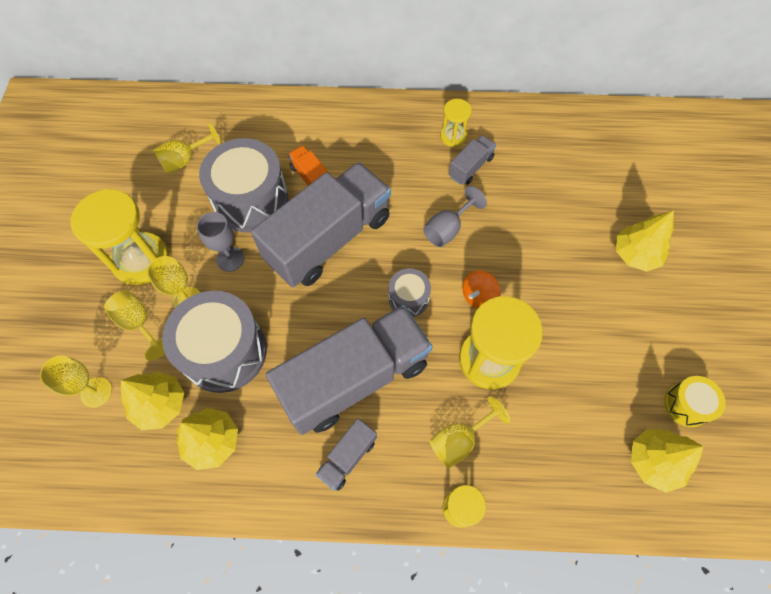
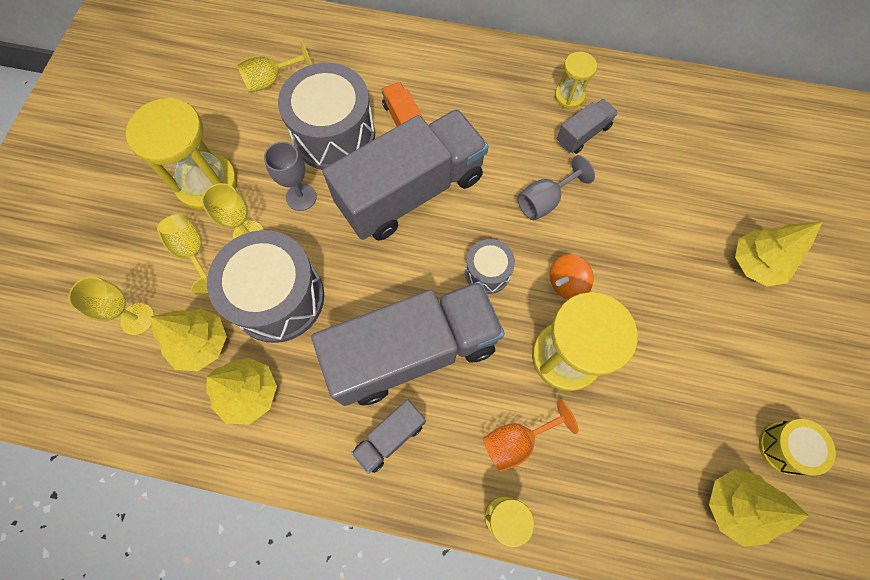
camera: 10 degrees right, 5 degrees up
(459, 440) = (516, 441): yellow goblet -> orange goblet

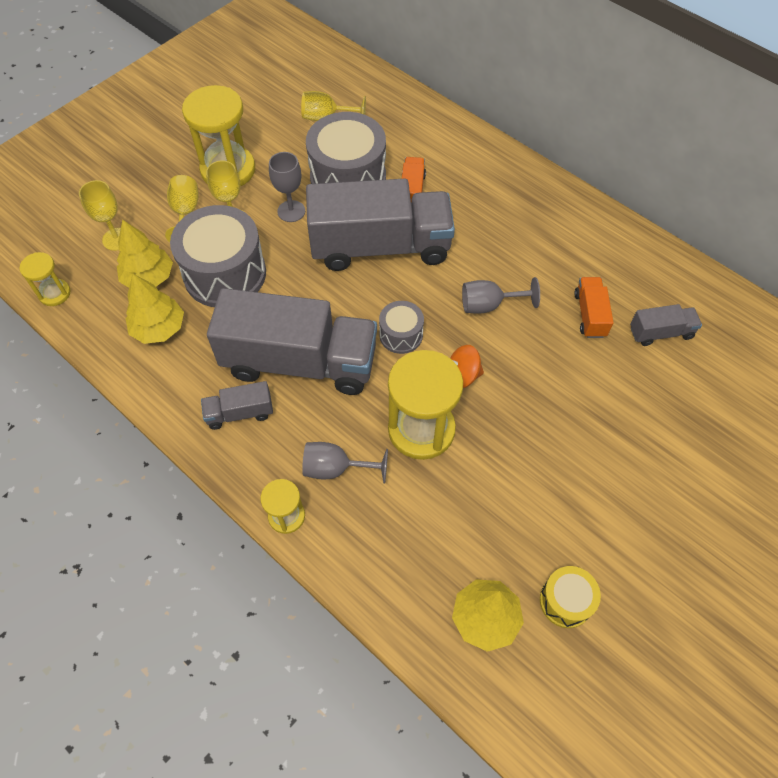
camera: 30 degrees right, 10 degrees down
(516, 441) = (335, 468): orange goblet -> grey goblet
(569, 96) = (570, 235): yellow hourglass -> yellow hourglass (54, 293)
(583, 134) = (561, 269): grey truck -> grey truck (661, 332)
(633, 166) = (590, 315): none -> orange truck
(755, 264) = (649, 446): yellow tree -> none

